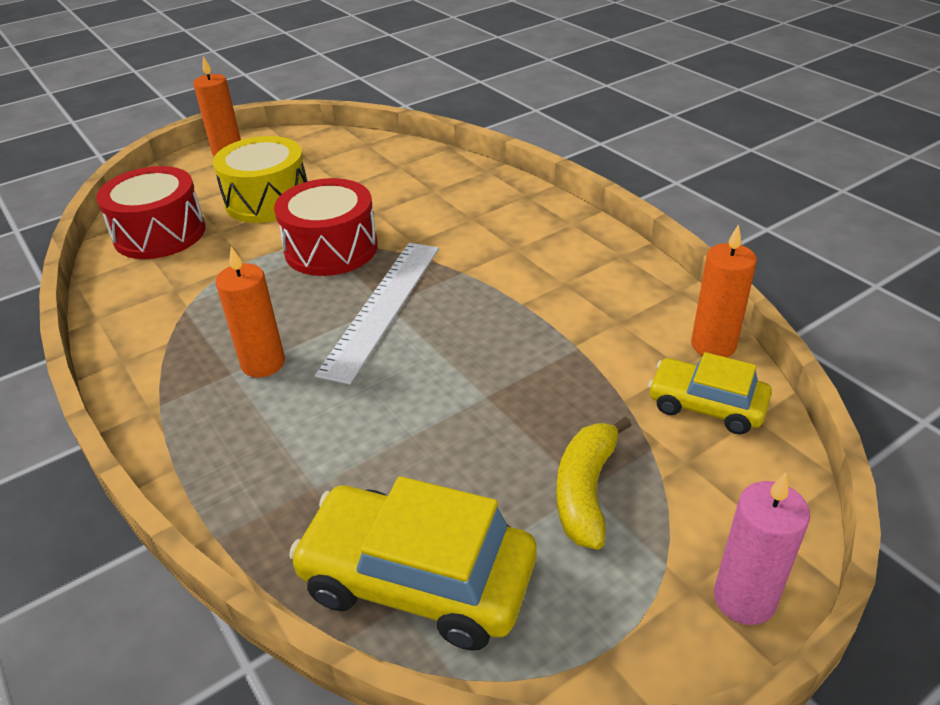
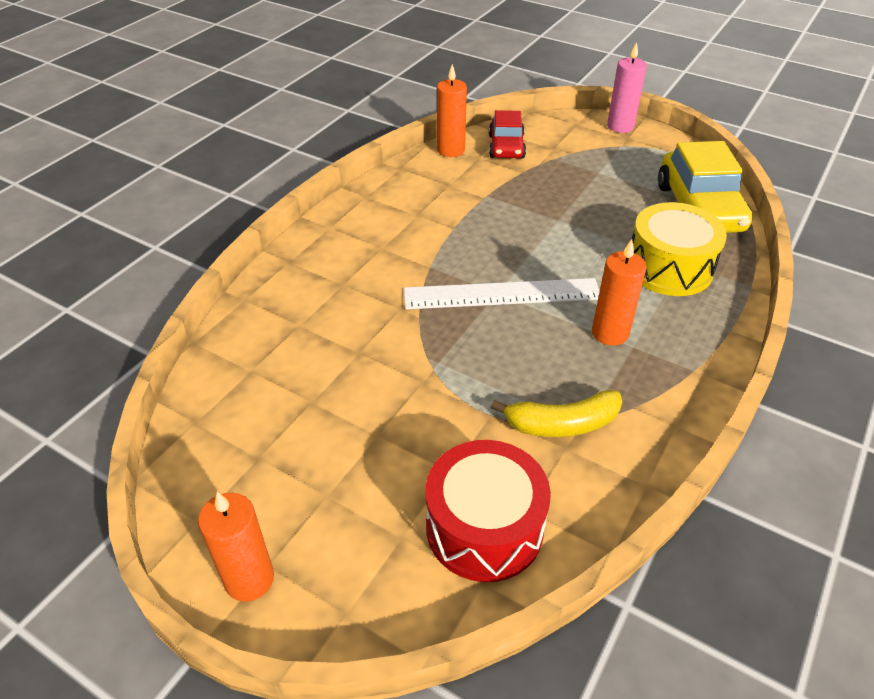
camera: 115 degrees left, 5 degrees up
(267, 200) = (368, 457): yellow drum -> yellow drum (669, 267)
(331, 249) = (438, 358): red drum -> none
(586, 491) = (599, 172): yellow banana -> yellow banana (562, 424)
(706, 406) = (506, 147): yellow car -> red car

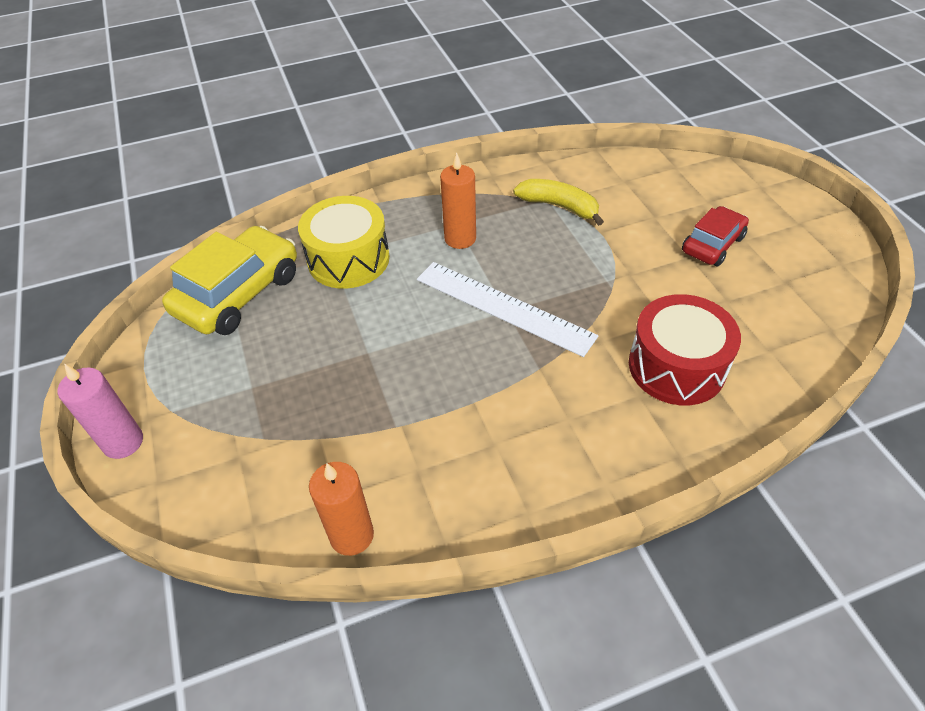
camera: 140 degrees left, 5 degrees up
(249, 579) = (813, 221): orange candle -> none
(484, 527) = (656, 185): red drum -> red drum (676, 366)
(506, 147) = (283, 494): red car -> red car (712, 244)

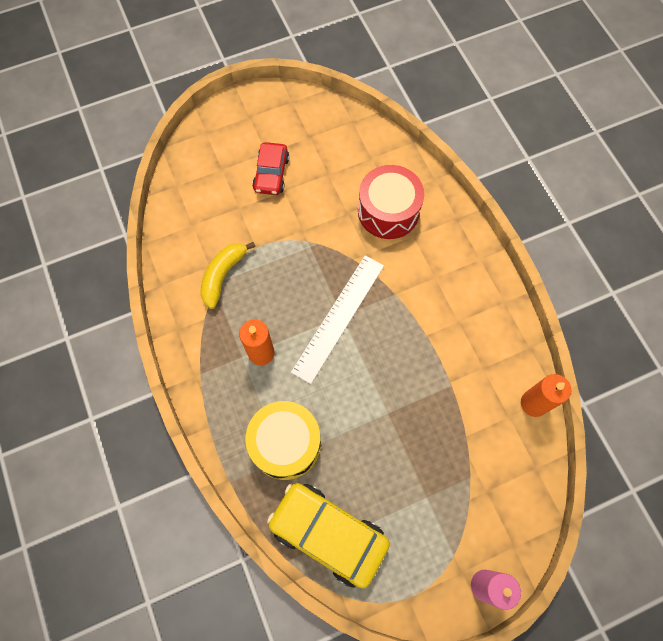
camera: 95 degrees left, 20 degrees up
(712, 244) = (271, 174): red car -> red car turned 120 degrees counterclockwise

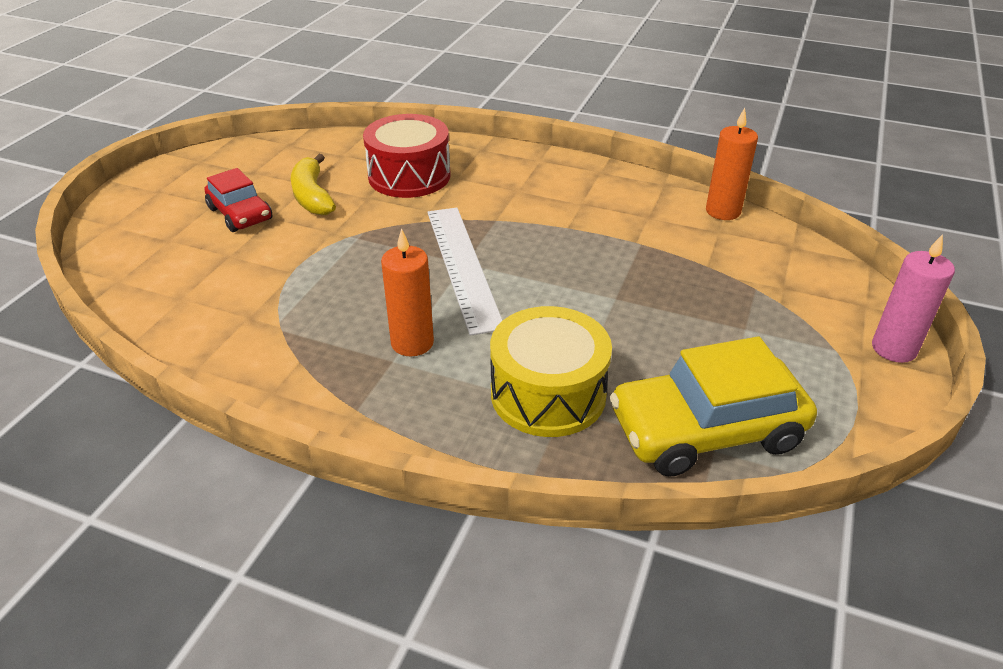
camera: 45 degrees left, 30 degrees down
(223, 275) = (278, 313): yellow banana -> yellow banana (312, 196)

